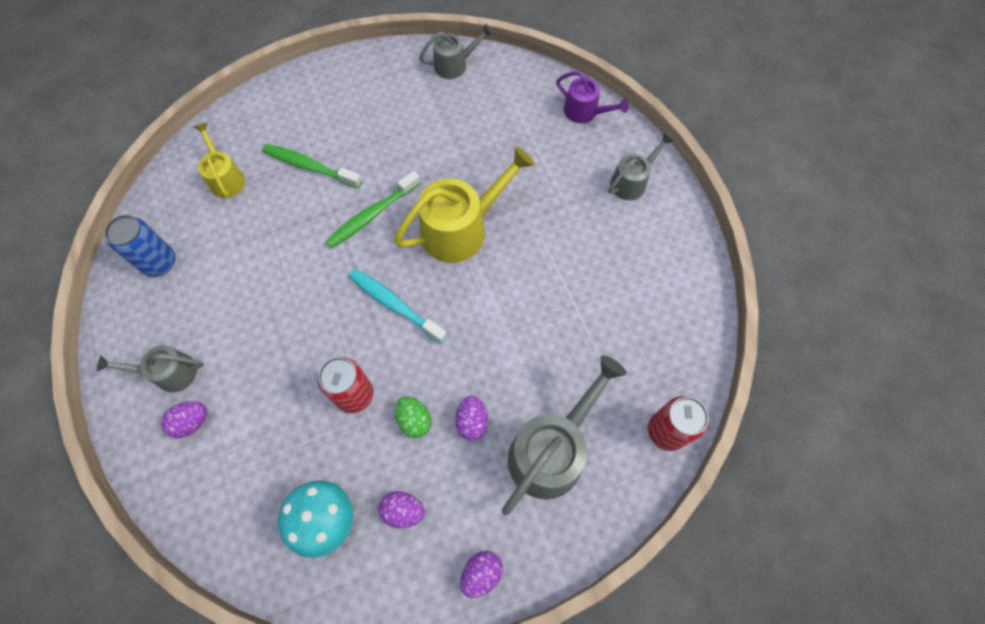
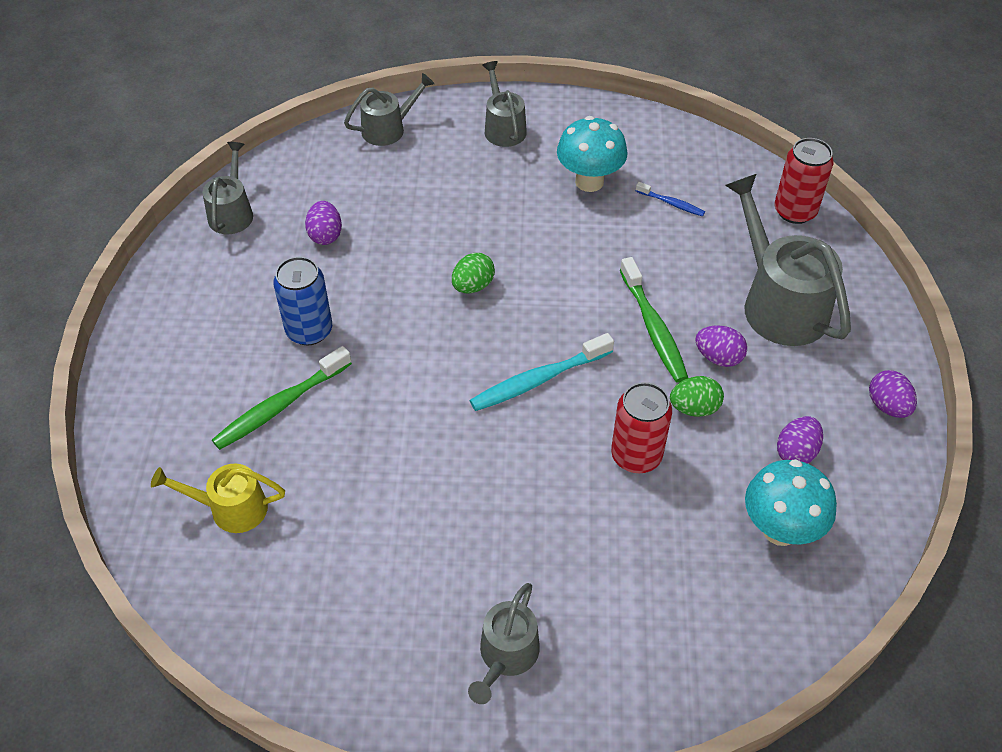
camera: 65 degrees left, 15 degrees down
(159, 262) = (321, 628): blue can -> blue can (309, 330)
(192, 422) = (592, 645): purple egg -> purple egg (325, 235)
(372, 215) = (399, 363): green toothbrush -> green toothbrush (653, 328)
(461, 229) = (473, 286): yellow watering can -> green egg
(584, 112) = (388, 129): purple watering can -> grey watering can
(609, 262) = (589, 181): none -> turquoise mushroom
(619, 330) = (671, 203): none -> blue toothbrush

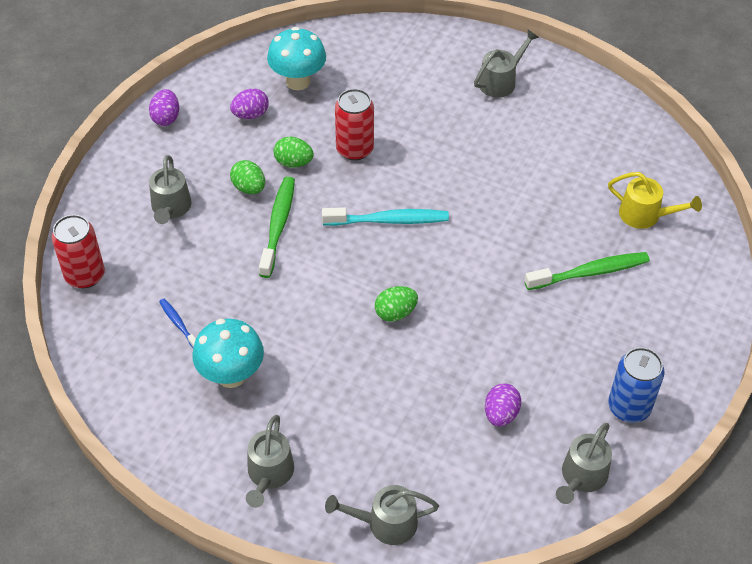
camera: 155 degrees left, 0 degrees up
(309, 330) = (547, 325): blue can -> blue can (629, 407)
(718, 357) = (249, 188): purple egg -> green egg
(779, 303) = (171, 208): grey watering can -> grey watering can, size x0.57

